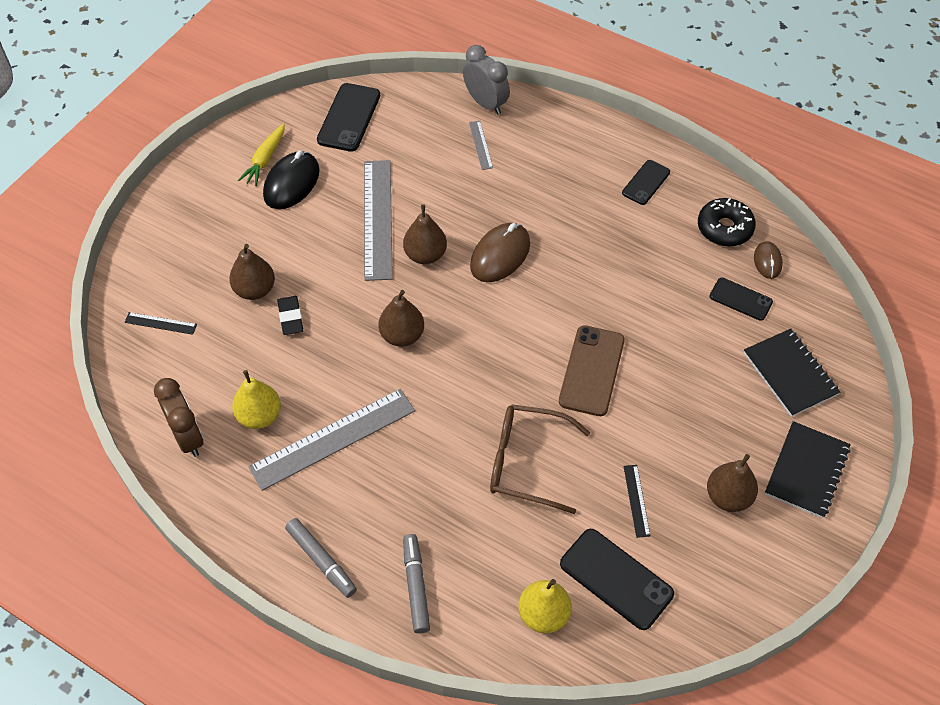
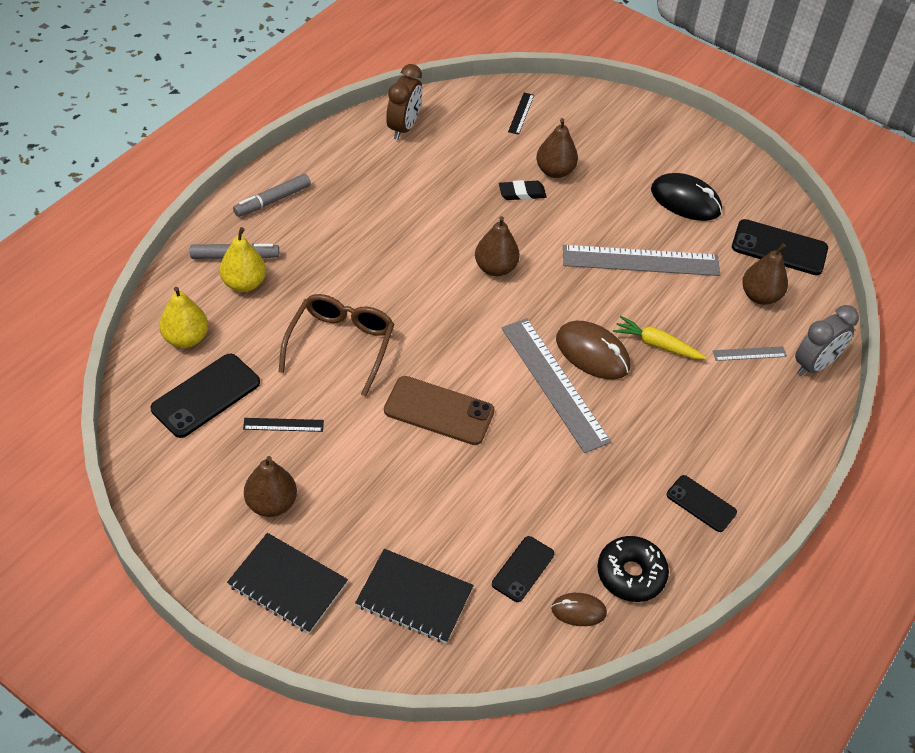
camera: 90 degrees right, 5 degrees down
(188, 437) = (403, 127): brown clock -> brown clock turned 45 degrees counterclockwise
(259, 416) = (418, 169): yellow pear -> yellow pear (244, 283)
(265, 159) = (715, 183): yellow carrot -> yellow carrot (657, 345)
(333, 438) = (388, 214): grey ruler -> grey ruler (554, 383)
(425, 255) = (593, 293): brown pear -> brown pear (760, 296)
(790, 374) = (414, 597): black notebook -> black notebook turned 45 degrees clockwise

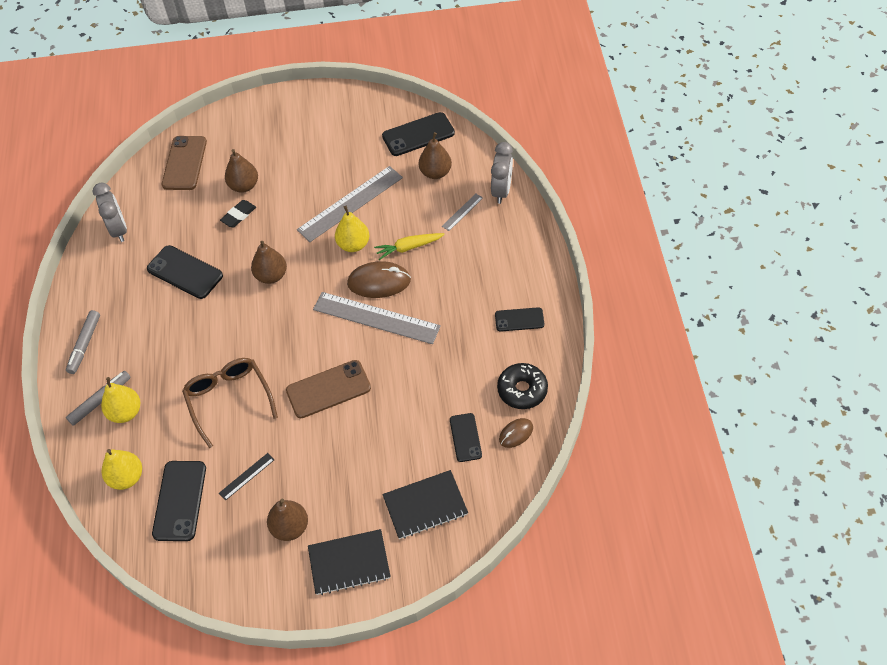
camera: 35 degrees left, 5 degrees up
(403, 127) = (119, 229): brown clock -> grey clock
(421, 206) = (185, 272): none -> black phone
(521, 113) = (184, 163): black ruler -> brown phone
(604, 300) = (353, 245): none -> yellow pear
(685, 201) = (339, 145): black mouse -> none

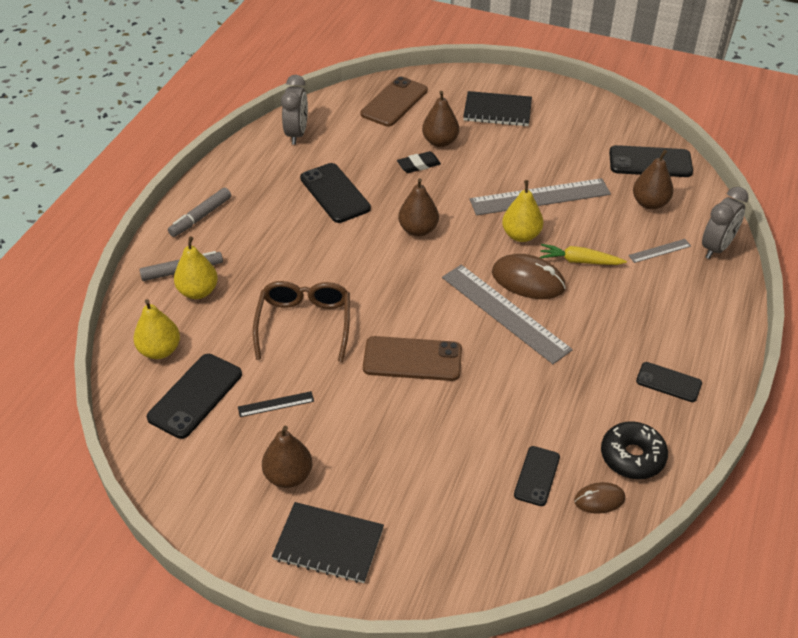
camera: 25 degrees right, 10 degrees down
(425, 505) = (449, 526): black notebook -> black notebook (497, 111)

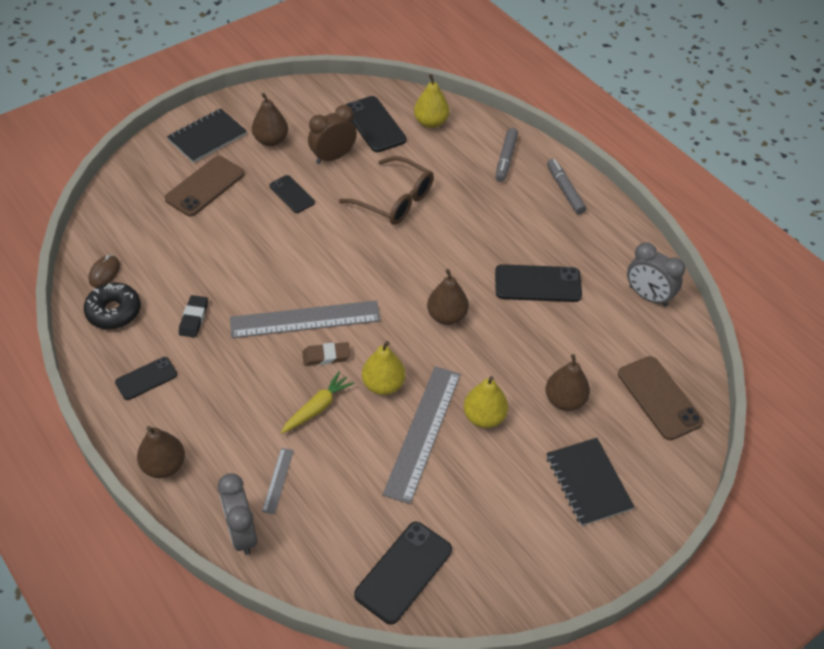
camera: 120 degrees right, 5 degrees up
(198, 291) = (476, 159): yellow pear -> yellow pear (484, 417)
(276, 404) = (333, 157): black ruler -> brown clock
(412, 359) = (309, 241): brown phone -> brown phone (205, 186)
(418, 165) = (538, 363): black eraser -> black eraser (193, 318)
(497, 111) = (588, 483): black notebook -> black notebook turned 60 degrees counterclockwise
(528, 280) = (326, 356): brown mouse -> brown eraser
(537, 476) = (153, 252): black phone -> black phone (292, 194)
(650, 203) = (344, 522): brown pear -> brown pear (164, 466)

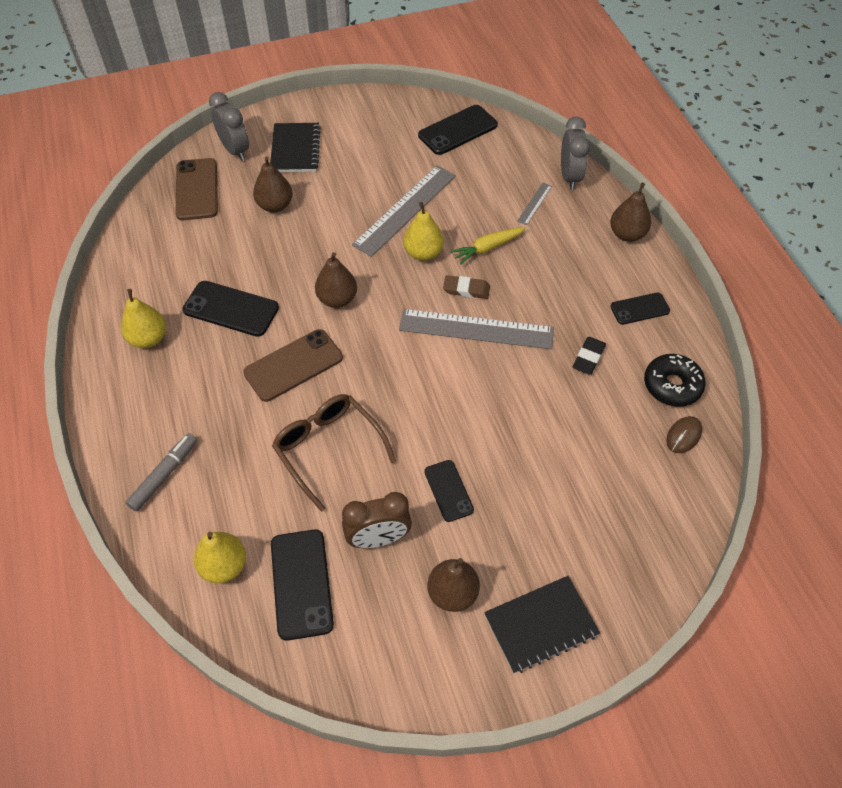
camera: 160 degrees left, 5 degrees up
(205, 186) = (555, 533): brown phone -> brown phone (293, 365)
(484, 417) = (349, 209): yellow pear -> yellow pear (148, 338)
(565, 190) = (126, 410): grey marker -> none
(648, 296) = (136, 271): grey clock -> grey clock (235, 150)

